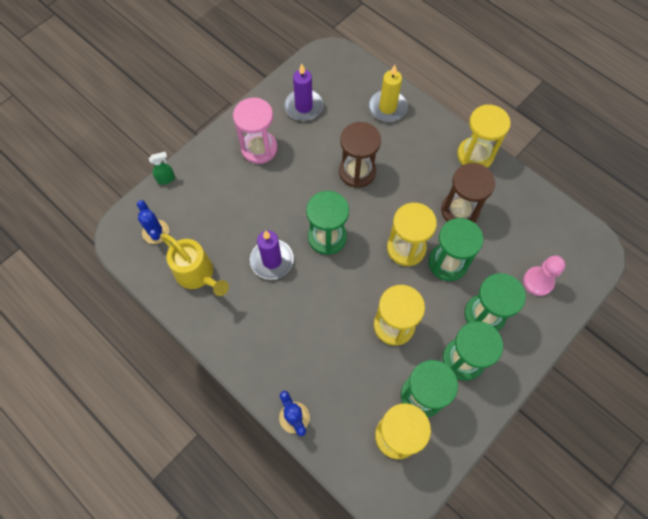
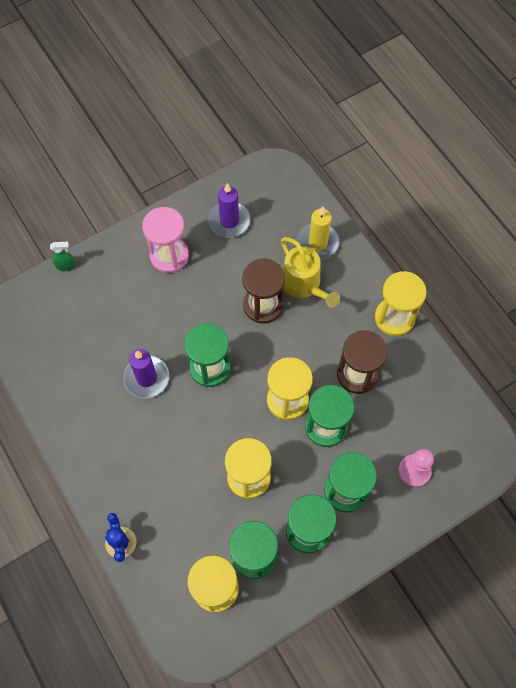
camera: 15 degrees right, 0 degrees up
(155, 232) = (40, 319): blue cactus -> none
(198, 275) = (69, 374): yellow watering can -> yellow watering can (304, 285)

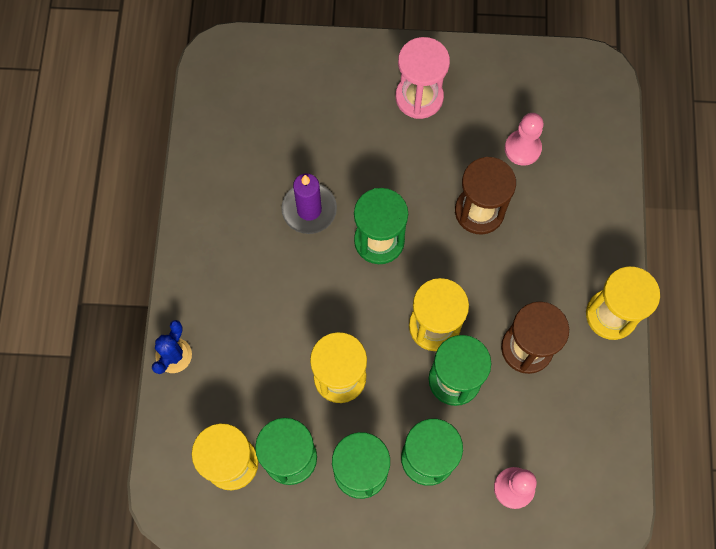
camera: 35 degrees right, 5 degrees up
(66, 266) = (308, 43): green spray bottle -> none
(229, 221) = (507, 99): purple candle -> none
(262, 247) = (522, 148): none -> pink pawn
(304, 285) = (538, 218): yellow watering can -> none
(318, 243) = (586, 181): yellow candle -> none

